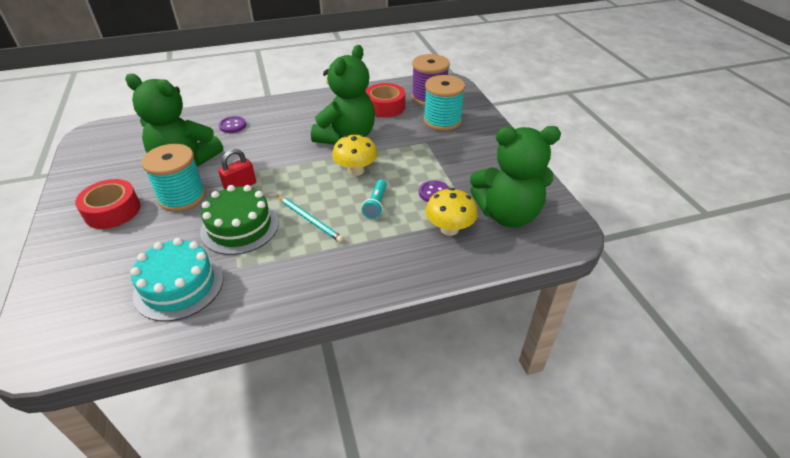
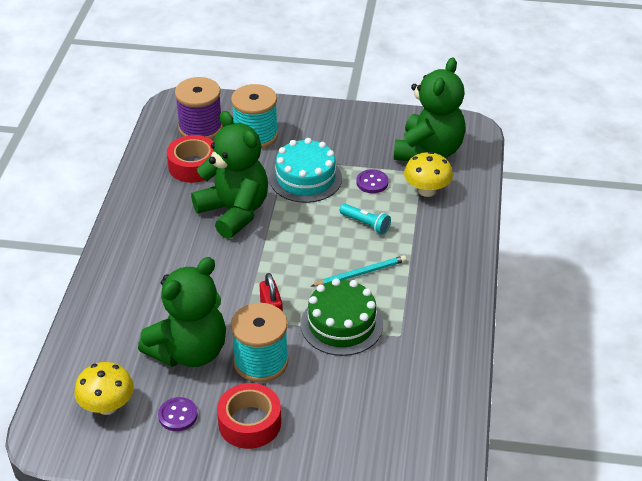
camera: 65 degrees left, 0 degrees up
(179, 286) = (403, 379): turquoise cake -> turquoise cake (305, 178)
(232, 126) = (136, 299): purple button -> purple button (178, 415)
(356, 171) = (302, 222): yellow mushroom -> yellow mushroom (107, 406)

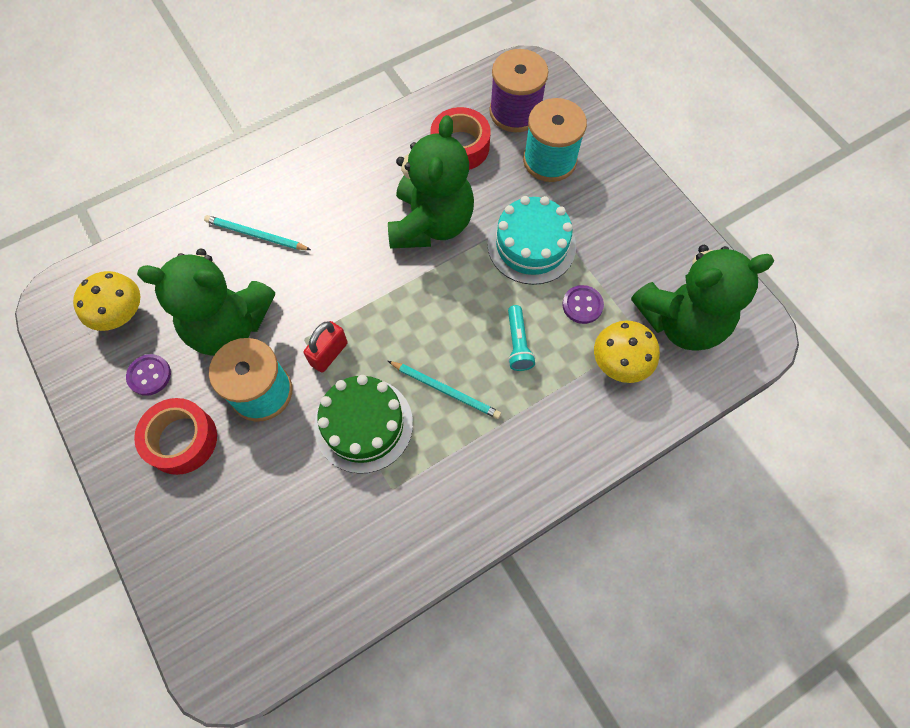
camera: 50 degrees right, 25 degrees up
(133, 299) = (256, 235): none -> turquoise pencil

